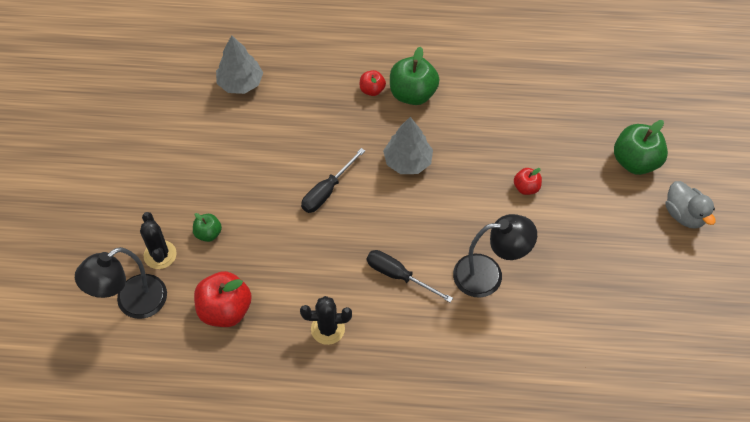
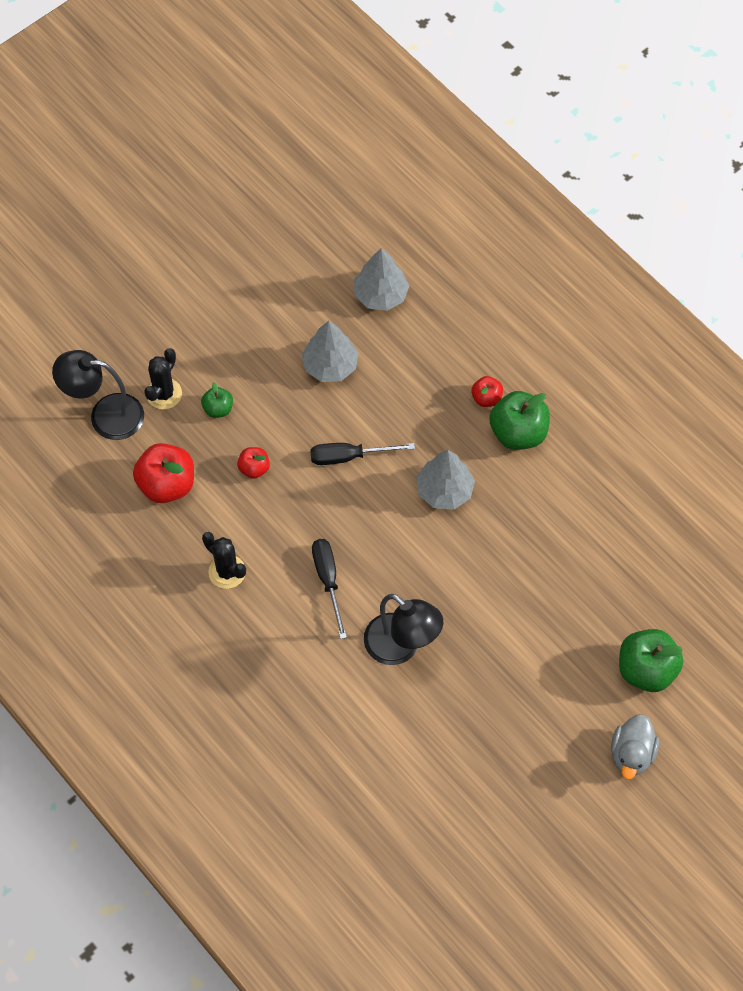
camera: 45 degrees right, 5 degrees up
(254, 148) = (330, 365): none -> grey tree
(526, 187) = (520, 604): red apple -> red apple (254, 468)

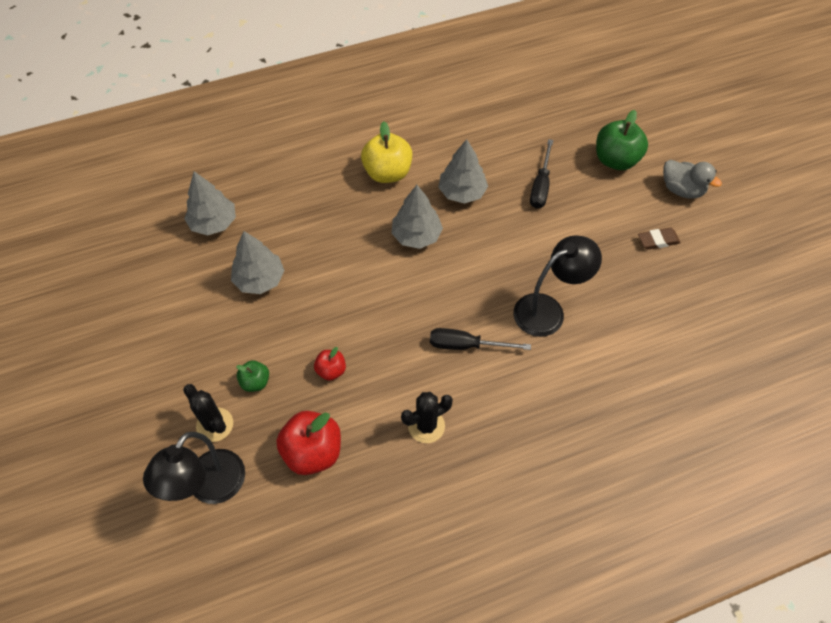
camera: 70 degrees left, 5 degrees down
(349, 456) = (354, 293): black screwdriver -> black screwdriver (540, 186)
(486, 398) = (347, 183): red apple -> none
(518, 433) = (387, 173): green apple -> yellow apple
(524, 517) = (462, 192): none -> grey tree
(542, 741) = (658, 240): none -> brown eraser

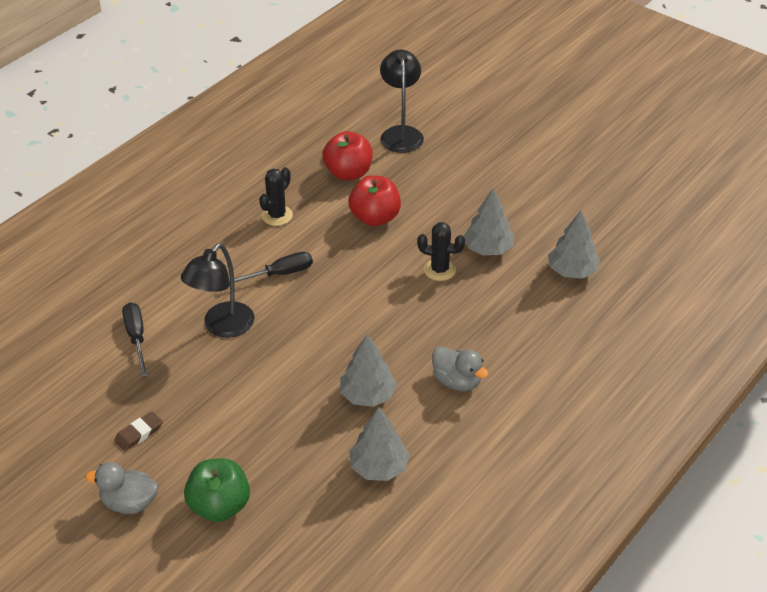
camera: 150 degrees right, 15 degrees down
(215, 425) = (430, 160): black cactus -> black cactus (439, 270)
(255, 382) = (425, 190): green apple -> none
(331, 370) = (375, 218): red apple -> red apple, size x1.88
(387, 173) = (457, 381): yellow apple -> grey duck
(416, 235) = (382, 337): grey tree -> grey tree (379, 467)
(540, 186) = (290, 438): black screwdriver -> black screwdriver (136, 338)

